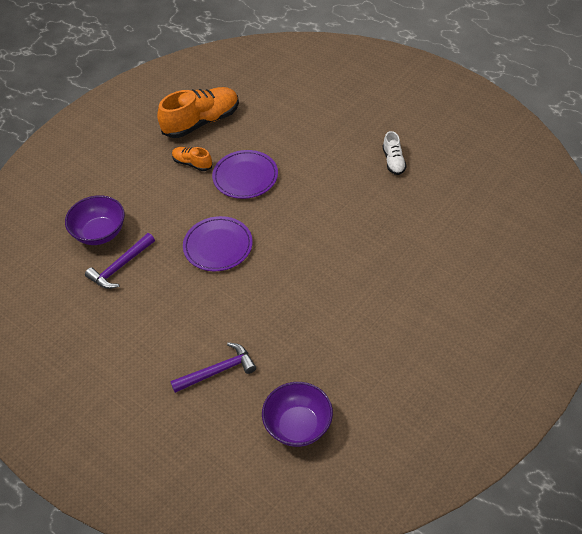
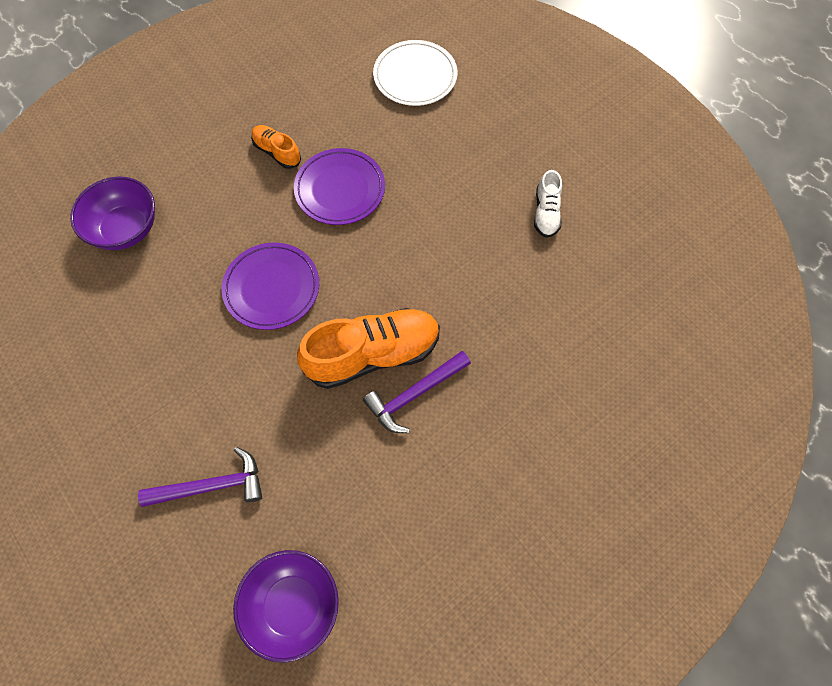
camera: 10 degrees right, 15 degrees up
(120, 267) = (136, 287): purple hammer -> purple hammer (414, 394)
(201, 122) = (308, 92): orange shoe -> orange shoe (373, 354)
(275, 97) = (415, 76): none -> white plate

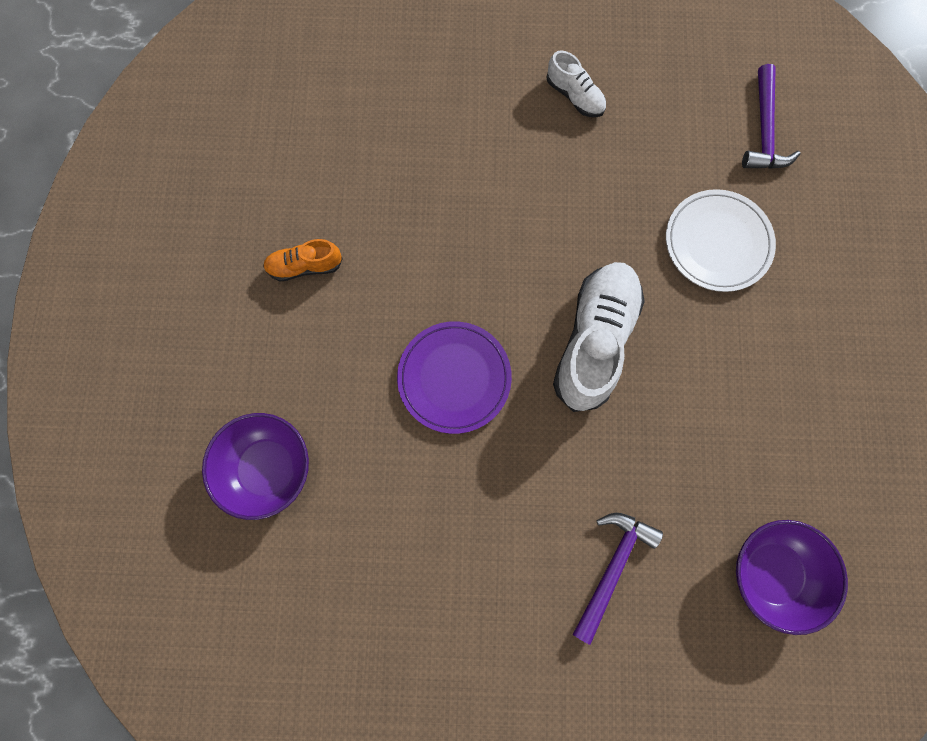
camera: 50 degrees left, 10 degrees up
(340, 189) = (399, 242): purple plate -> none
(373, 354) = (594, 340): orange shoe -> white shoe
(414, 394) = (659, 336): purple hammer -> purple hammer (764, 130)
(415, 76) = (331, 83): white plate -> white plate (717, 243)

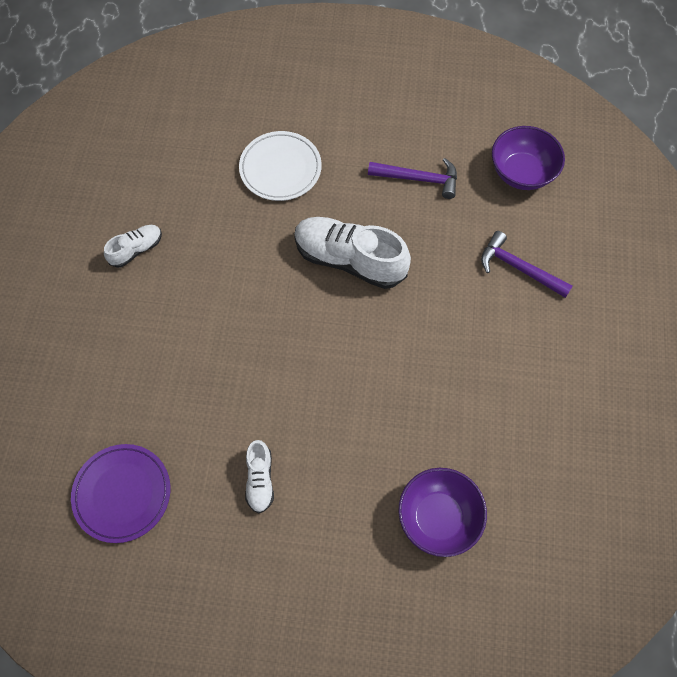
camera: 85 degrees left, 10 degrees down
(305, 266) = (260, 480): orange shoe -> white shoe
(454, 378) = (371, 363): purple plate -> purple plate (122, 493)
(764, 130) = (193, 125): purple hammer -> purple hammer (419, 179)

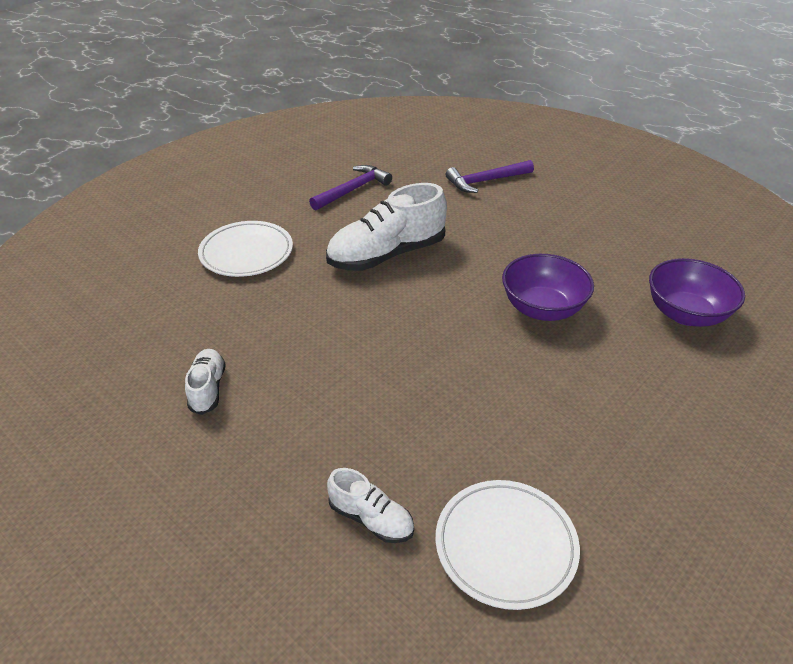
camera: 55 degrees left, 25 degrees down
(122, 493) = (505, 545): purple plate -> white plate
(260, 480) = (570, 413): white shoe -> white shoe (371, 519)
(521, 173) = (405, 147): purple bowl -> purple bowl (542, 308)

